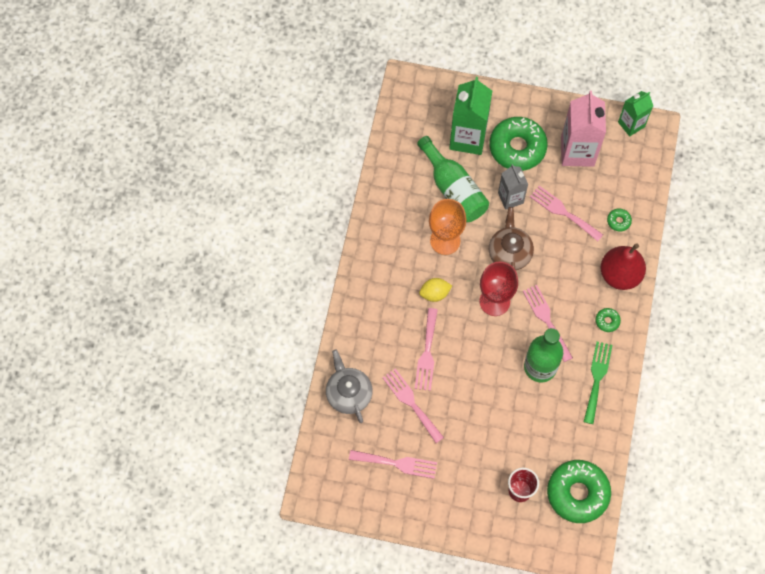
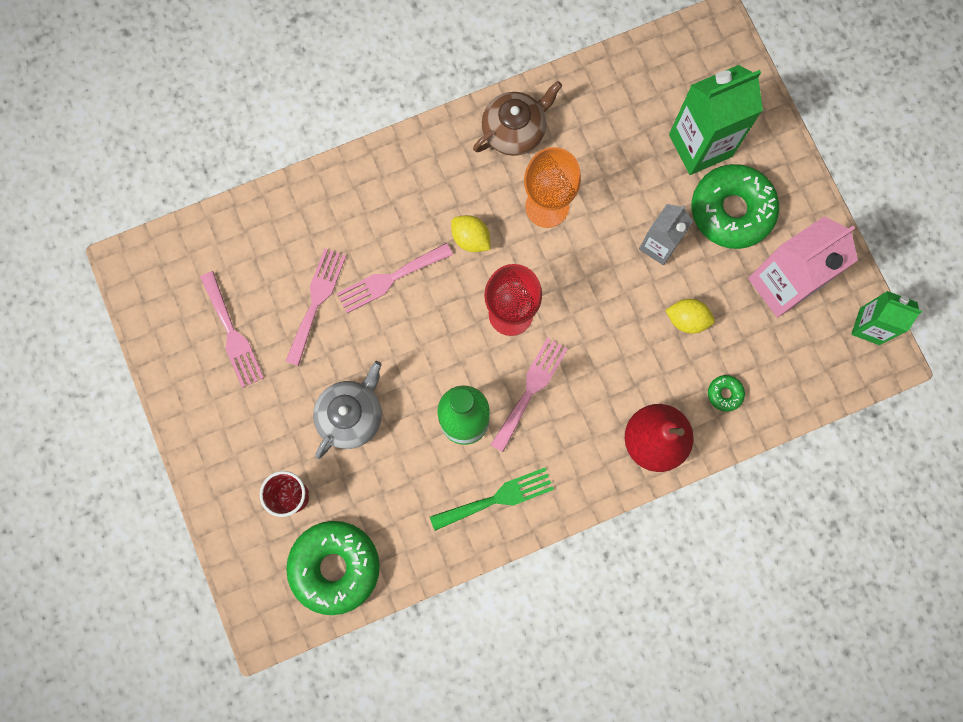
camera: 55 degrees right, 10 degrees up
(348, 393) = (280, 224): grey teapot -> grey teapot (351, 415)
(453, 189) = (620, 173): green bottle -> none
(509, 252) = (586, 290): brown teapot -> brown teapot (515, 130)
(563, 212) = (687, 319): pink fork -> yellow lemon
(607, 321) = (581, 463): green donut -> none

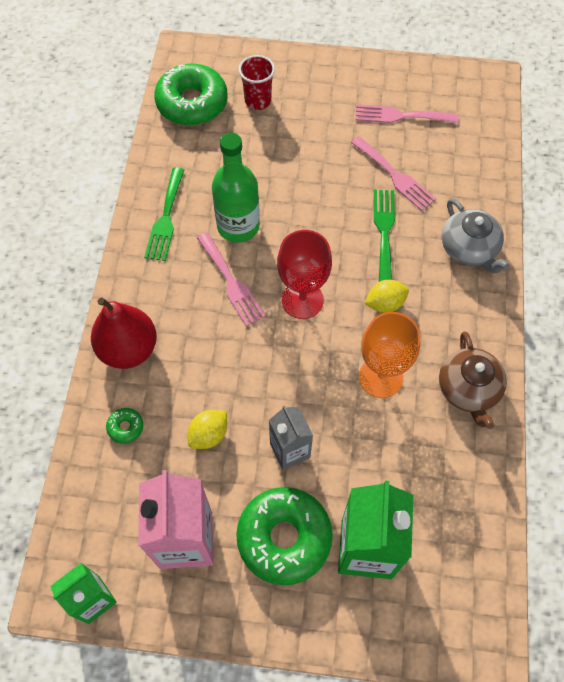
camera: 120 degrees right, 15 degrees down
(351, 415) = (292, 158): grey teapot -> grey teapot (469, 249)
(390, 279) = (384, 231): pink fork -> green fork

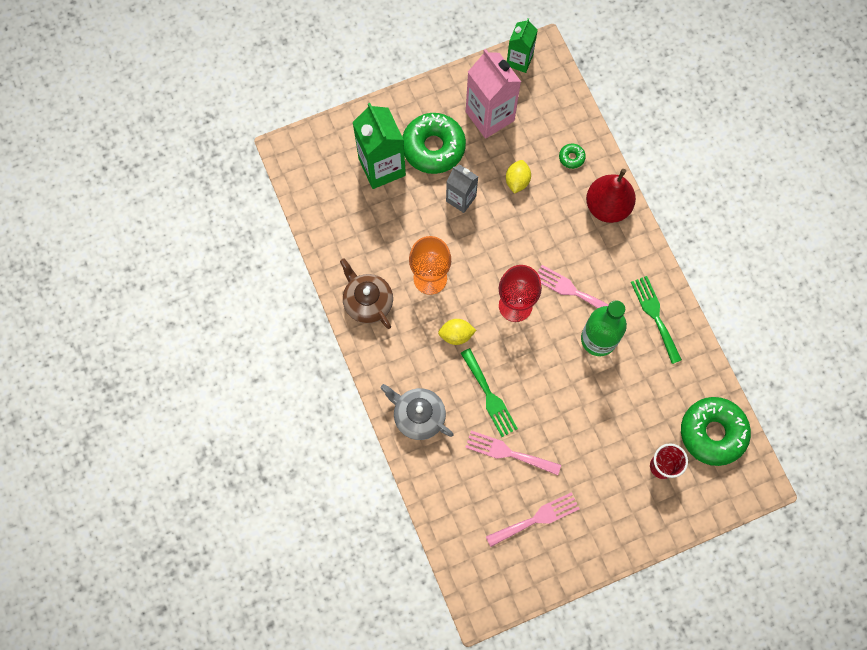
camera: 150 degrees right, 10 degrees up
(385, 304) = (456, 335): yellow lemon -> yellow lemon turned 45 degrees clockwise

